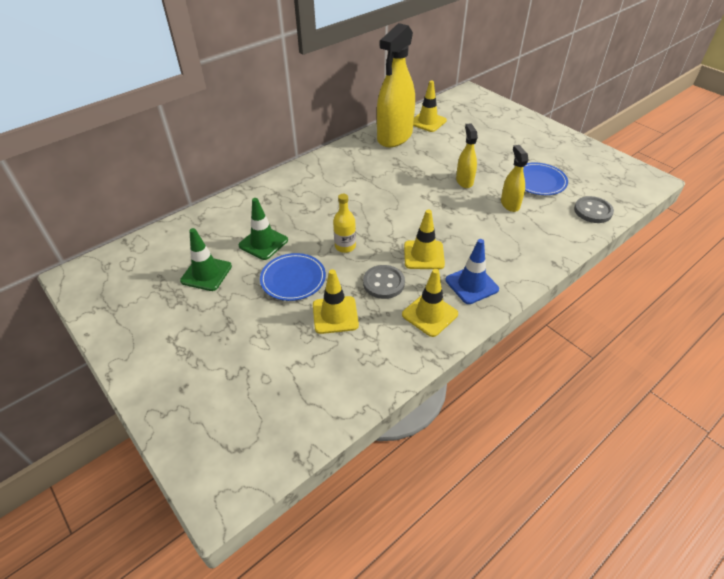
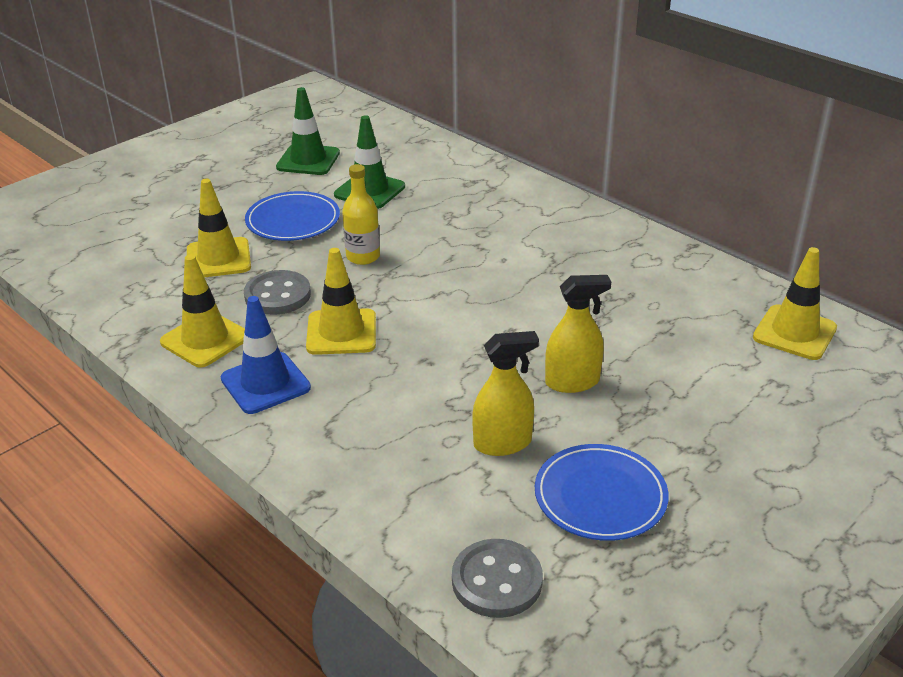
camera: 85 degrees right, 10 degrees down
(394, 137) = (710, 291): yellow spray bottle -> none

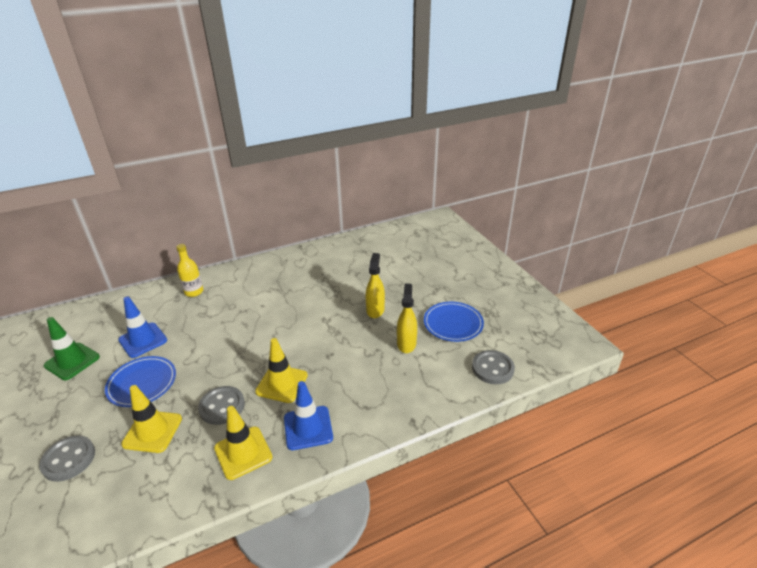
camera: 70 degrees left, 0 degrees up
(163, 221) = (68, 459): none -> grey button
(363, 257) = (213, 358): yellow bottle -> yellow bottle (194, 292)
(369, 191) = (143, 340): green traffic cone -> blue traffic cone
(794, 333) = (379, 242): yellow traffic cone -> none

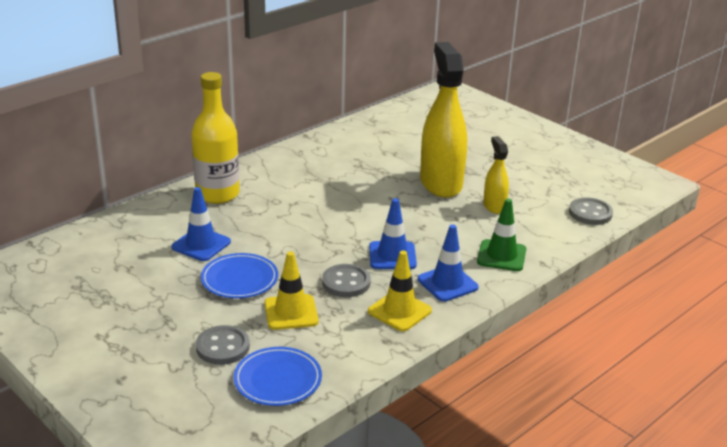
camera: 20 degrees left, 5 degrees down
(72, 361) = (135, 274): green traffic cone -> green traffic cone (501, 256)
(194, 292) = (217, 194): yellow bottle -> yellow bottle, size x1.89
(282, 383) = (392, 256): yellow traffic cone -> blue traffic cone
(375, 310) = (440, 183): yellow spray bottle -> yellow spray bottle, size x2.03
(453, 324) = (529, 183): blue plate -> blue plate (277, 380)

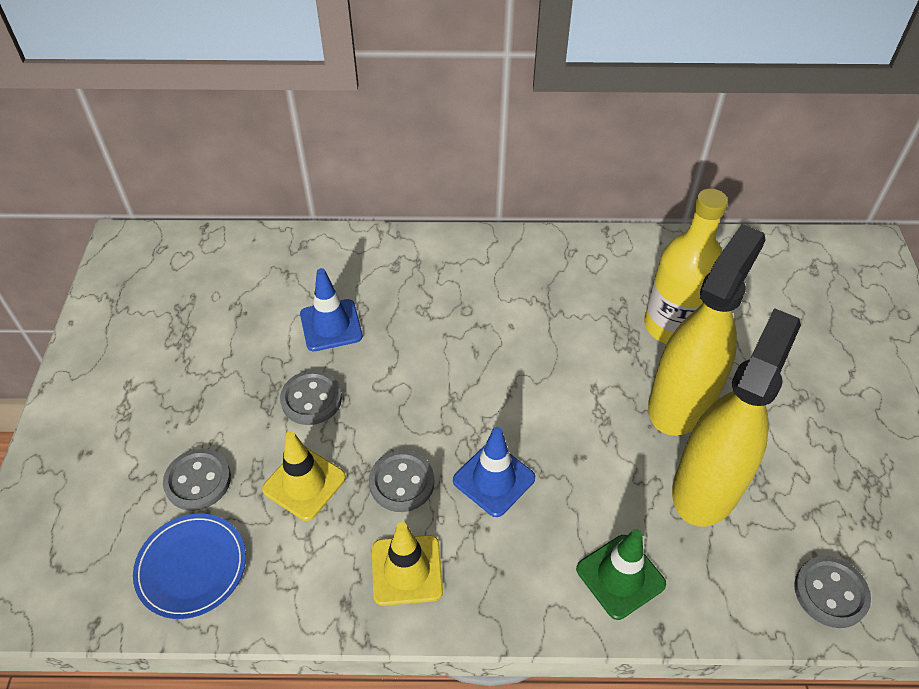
camera: 45 degrees right, 20 degrees up
(217, 194) = (422, 263): yellow bottle -> yellow bottle (672, 326)
(239, 279) = (311, 399): blue plate -> grey button
(447, 283) = (505, 570): blue traffic cone -> none
(494, 206) = (706, 486): yellow spray bottle -> yellow spray bottle, size x2.03

